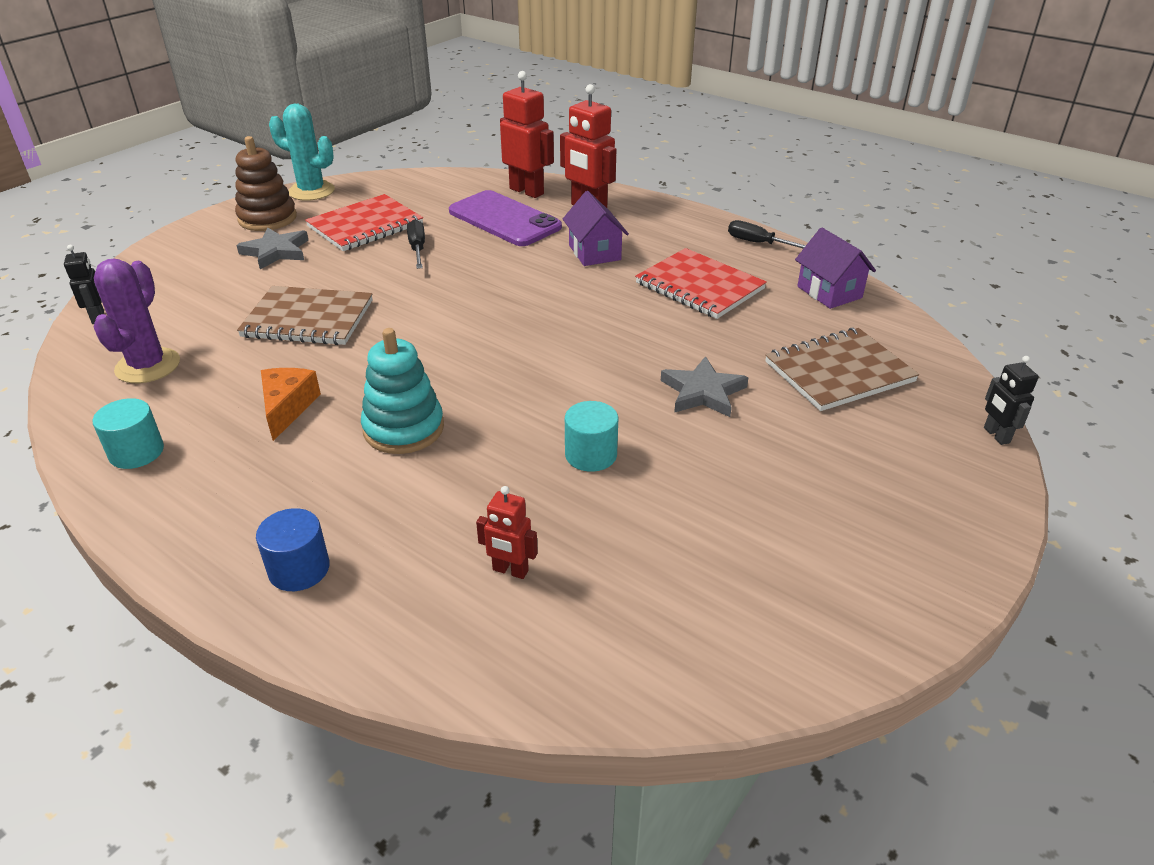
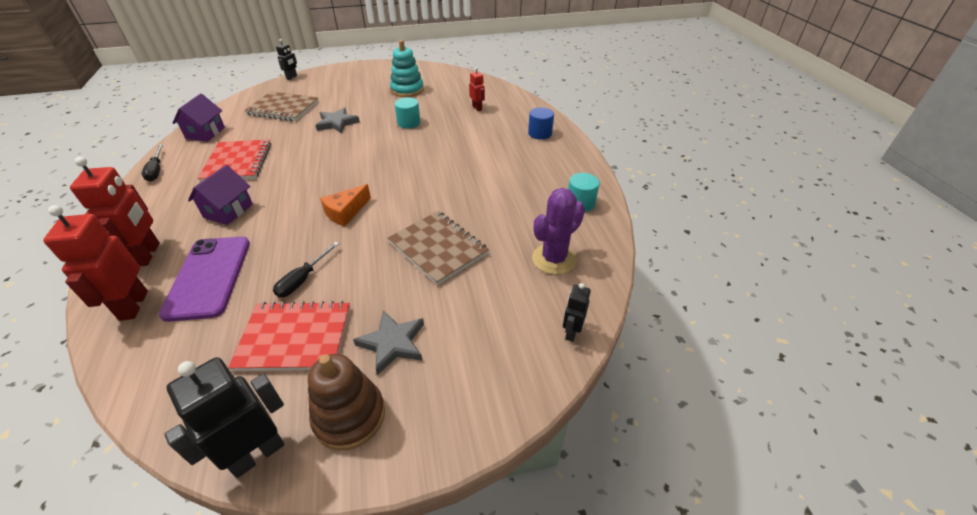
camera: 140 degrees left, 5 degrees up
(287, 408) = (498, 193): orange cheese -> orange cheese (346, 212)
(311, 191) = (257, 454): turquoise cactus -> black robot
(403, 428) = (459, 161): turquoise stacking toy -> turquoise stacking toy (407, 90)

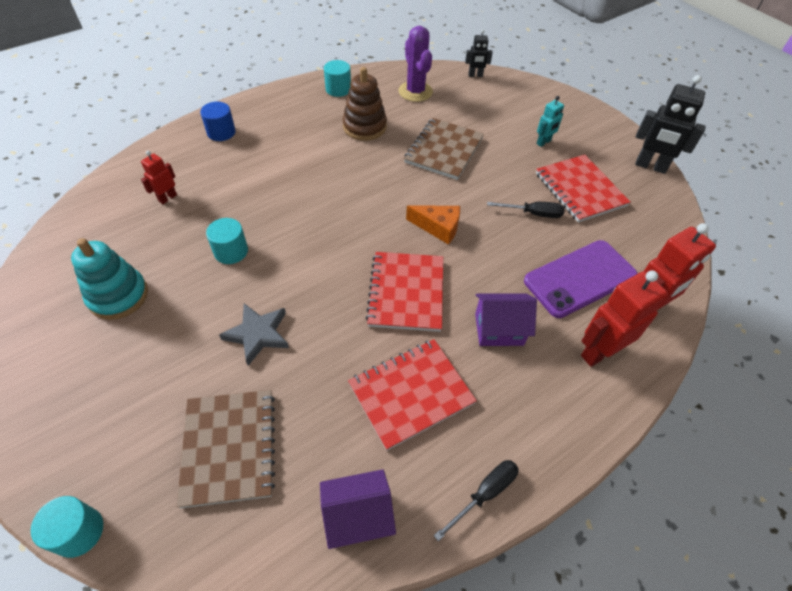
camera: 115 degrees left, 10 degrees up
(292, 77) = (79, 532): black robot -> turquoise cylinder
(305, 179) = (406, 292): none -> red notebook
(349, 416) = (600, 141): brown stacking toy -> brown stacking toy (364, 127)
(392, 343) = (543, 142): grey star -> turquoise robot
(554, 259) = (415, 92): purple cactus -> purple cactus turned 45 degrees clockwise

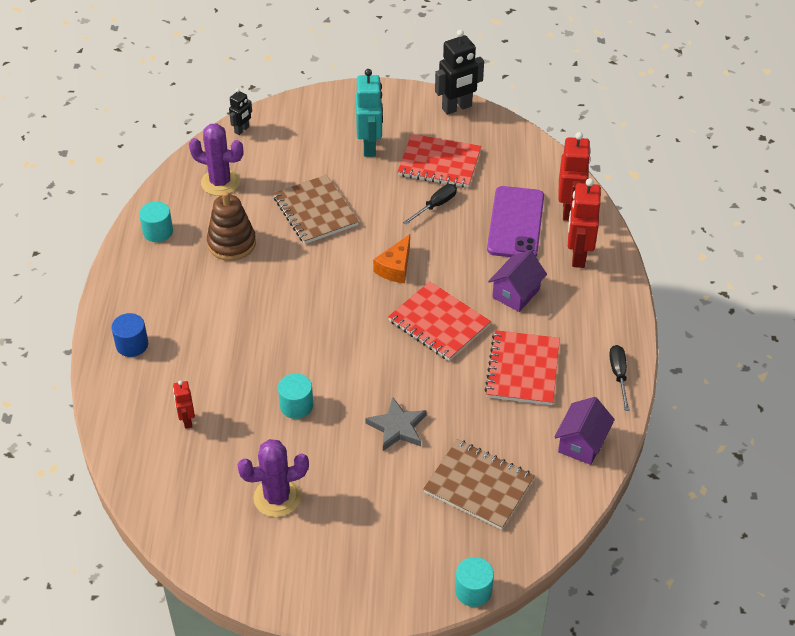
camera: 50 degrees left, 5 degrees down
(118, 296) = (277, 497): turquoise stacking toy -> purple cactus
(438, 227) = (395, 267): orange cheese -> orange cheese turned 150 degrees clockwise
(543, 142) = (370, 147): turquoise robot -> turquoise robot, size x1.83

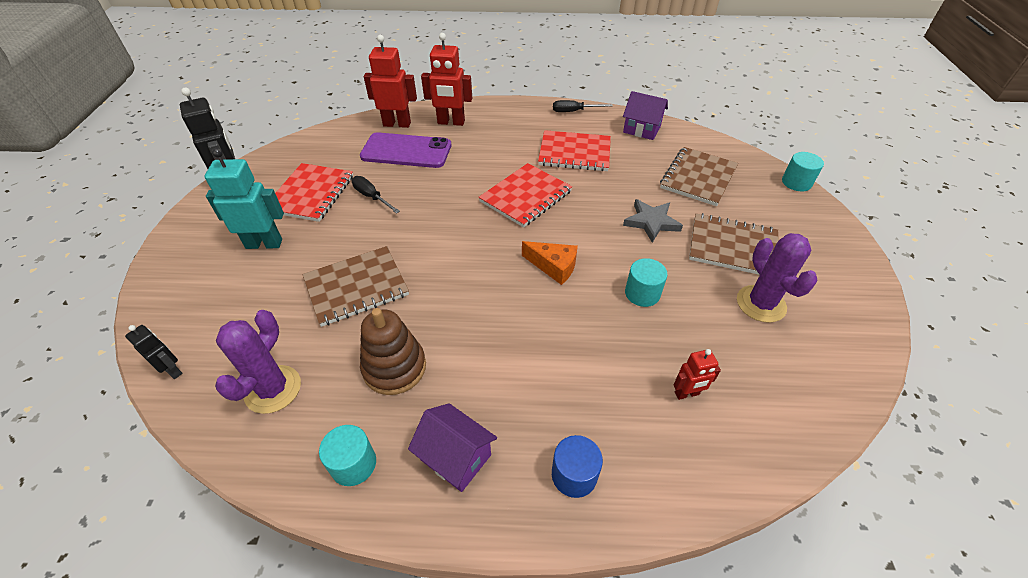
camera: 90 degrees left, 0 degrees up
(357, 493) = (732, 247): none -> brown notebook
(395, 267) = (453, 224): orange cheese -> orange cheese (554, 266)
(516, 293) = (491, 154): purple house -> purple house (455, 457)

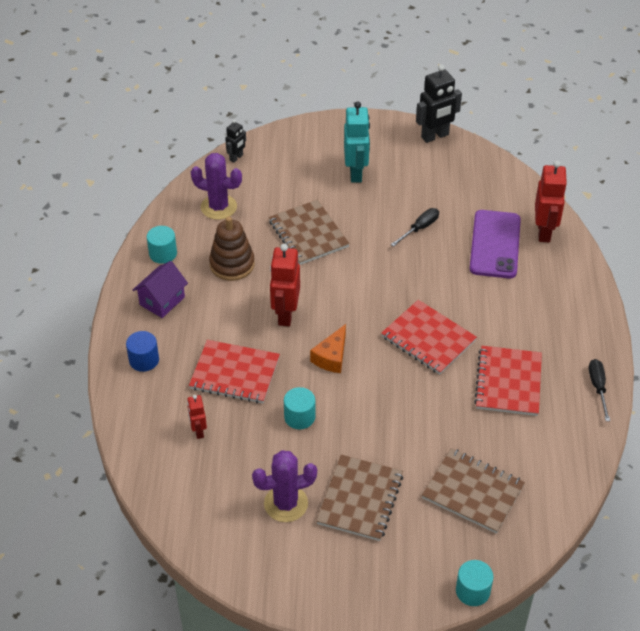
camera: 90 degrees right, 0 degrees up
(311, 194) = (421, 188): red notebook -> red notebook (235, 373)
(451, 122) = (554, 275): red robot -> red robot (285, 314)
(641, 129) = (566, 451): purple house -> none
(651, 222) = (394, 437): grey star -> none

